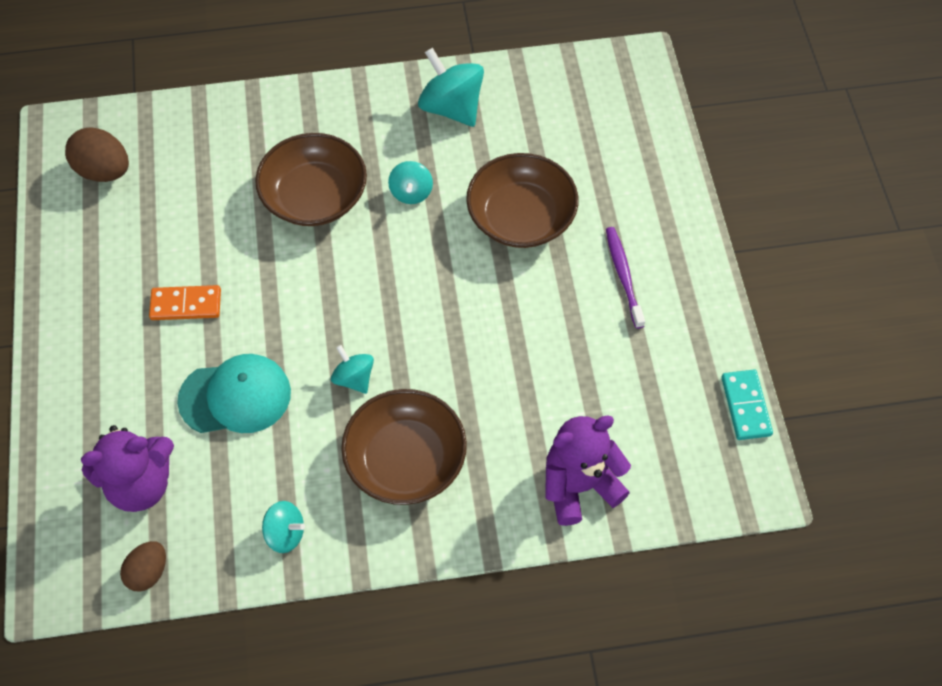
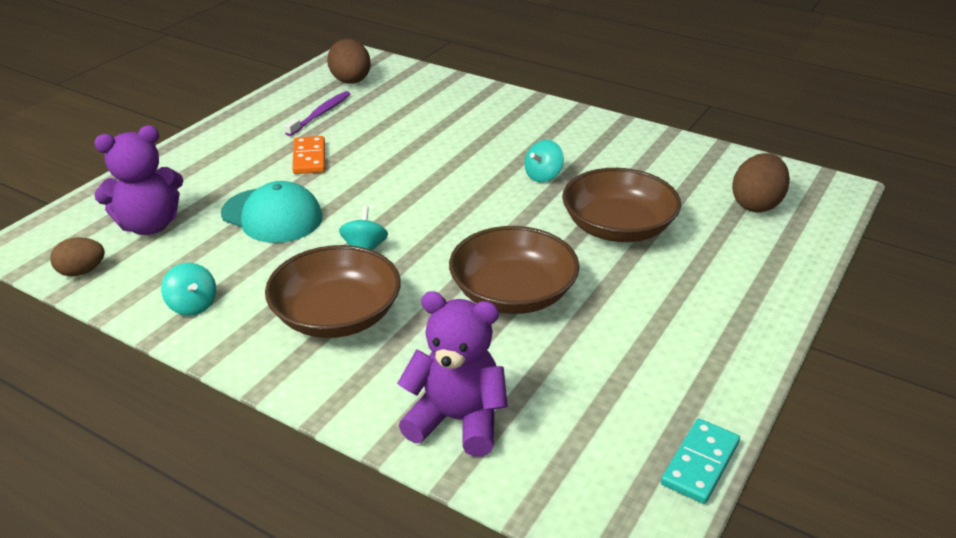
camera: 40 degrees right, 25 degrees down
(141, 484) = (149, 225): purple teddy bear -> purple teddy bear turned 45 degrees counterclockwise
(186, 305) = (309, 158): orange domino -> orange domino turned 45 degrees clockwise
(314, 196) = (468, 147): brown bowl -> brown bowl (513, 293)
(451, 107) = (632, 148): turquoise spinning top -> none
(598, 120) = (756, 204): none -> brown egg
(623, 275) = (671, 304): purple toothbrush -> purple toothbrush (320, 114)

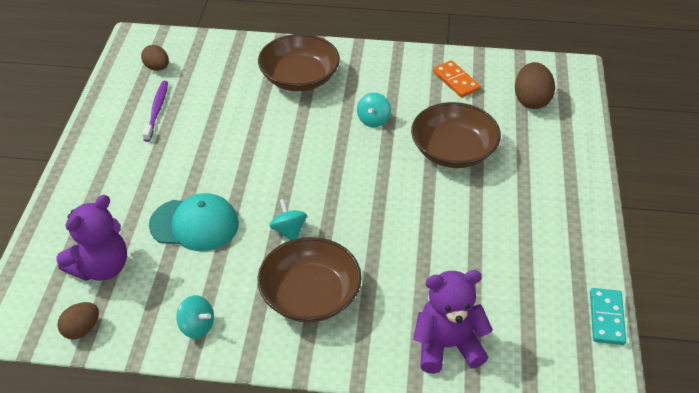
camera: 25 degrees left, 10 degrees up
(309, 158) = (181, 158): orange domino -> orange domino (456, 81)
(351, 82) = (157, 68): brown egg -> brown egg, size x0.65
(513, 293) = (418, 232): brown bowl -> brown bowl (299, 78)

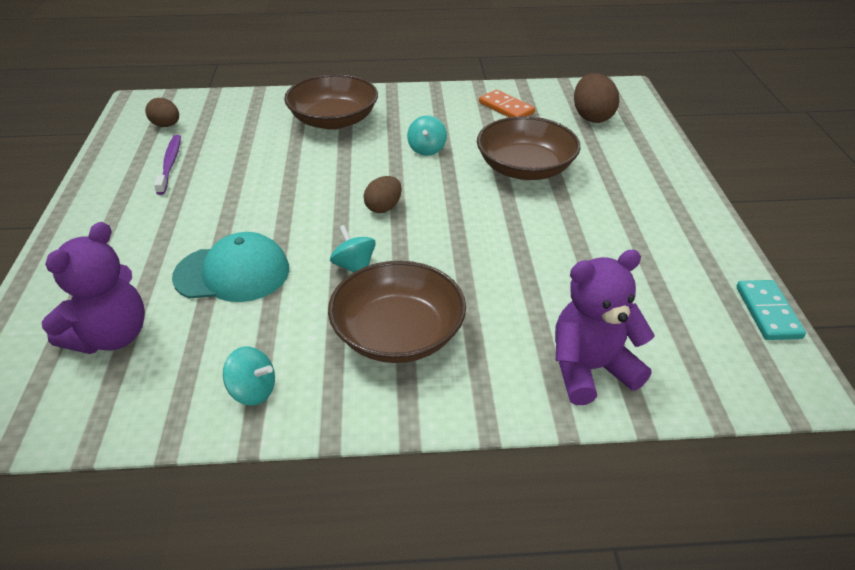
camera: 10 degrees left, 5 degrees down
(82, 329) = (87, 417): brown egg -> brown egg (383, 207)

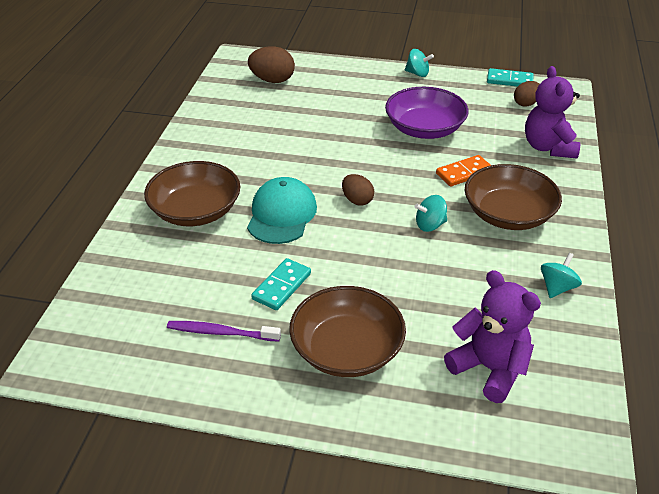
camera: 75 degrees left, 0 degrees up
(166, 125) = (130, 336): brown egg -> brown egg (526, 103)
(232, 273) = (422, 292): turquoise cap -> turquoise cap (281, 214)
(233, 184) = (282, 286): none -> turquoise domino
(427, 149) = (279, 165): turquoise spinning top -> turquoise spinning top (417, 73)
(506, 108) = (234, 114): orange domino -> orange domino (464, 173)
(525, 168) = (330, 124): brown bowl -> brown bowl (347, 349)
(562, 239) = (424, 129): none -> purple bowl

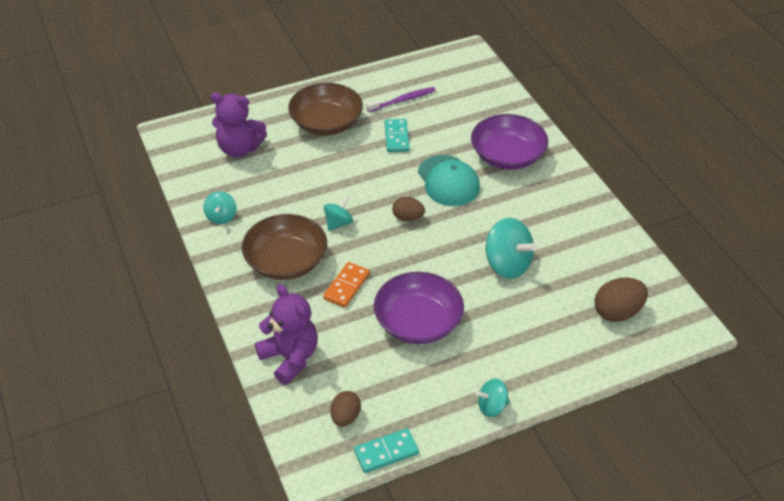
camera: 145 degrees right, 5 degrees up
(195, 211) = (507, 156): brown bowl -> purple bowl
(312, 133) = (507, 264): none -> turquoise spinning top

